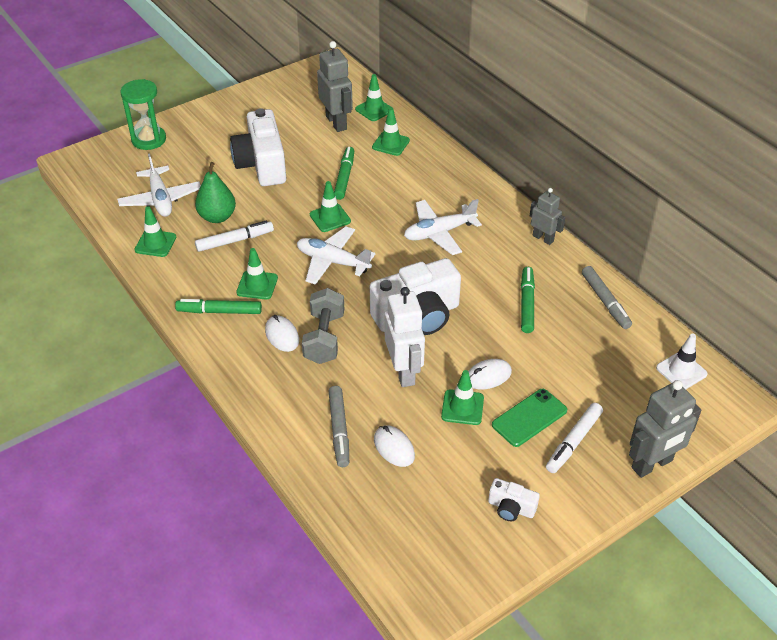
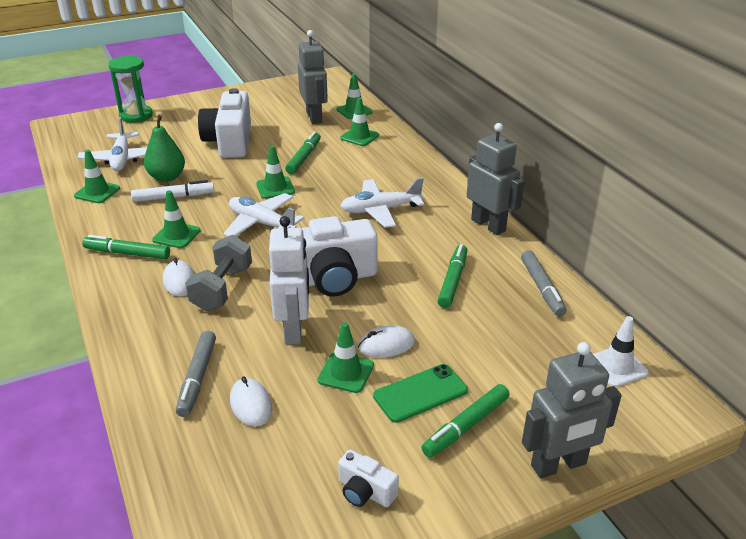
camera: 10 degrees right, 10 degrees down
(543, 238) = (488, 225): grey robot -> grey robot, size x1.61
(573, 442) = (466, 426): white marker -> green marker

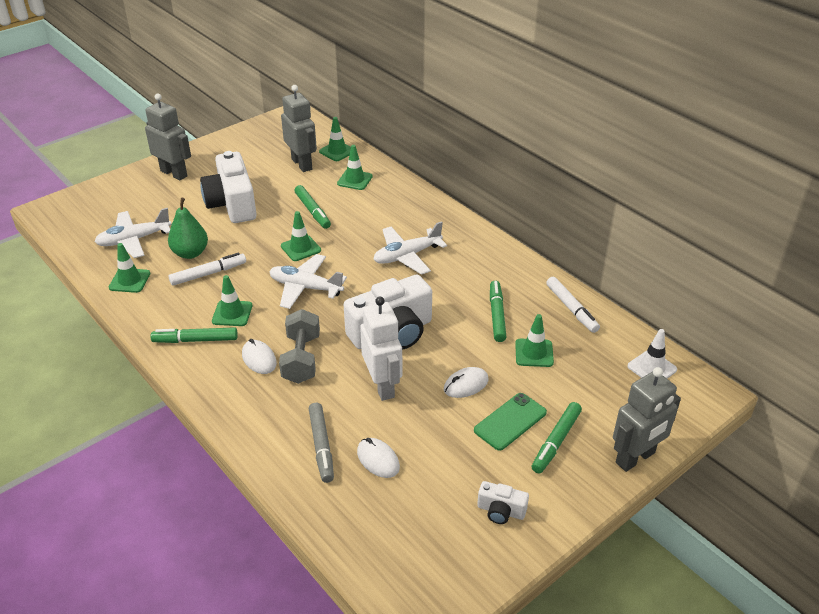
camera: 15 degrees left, 5 degrees up
(121, 159) = (134, 240): white plane -> white plane turned 90 degrees clockwise
(136, 116) = (121, 187): green hourglass -> none
(304, 158) = (312, 211): green marker -> green marker turned 150 degrees clockwise
(346, 373) = (443, 416): green traffic cone -> green traffic cone (534, 353)
(488, 225) = (506, 255): grey robot -> grey robot (174, 173)
(542, 288) = (571, 309): grey marker -> white marker

